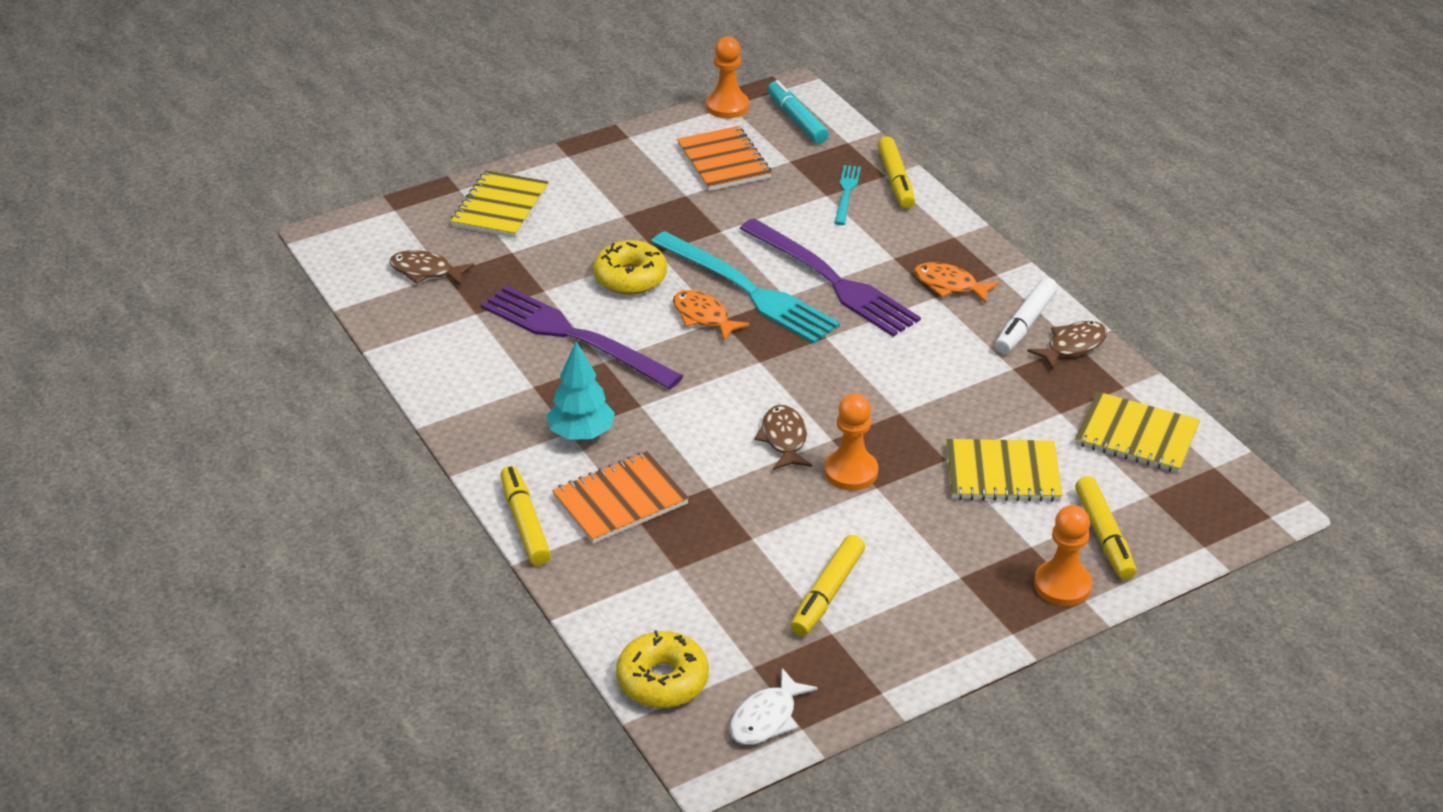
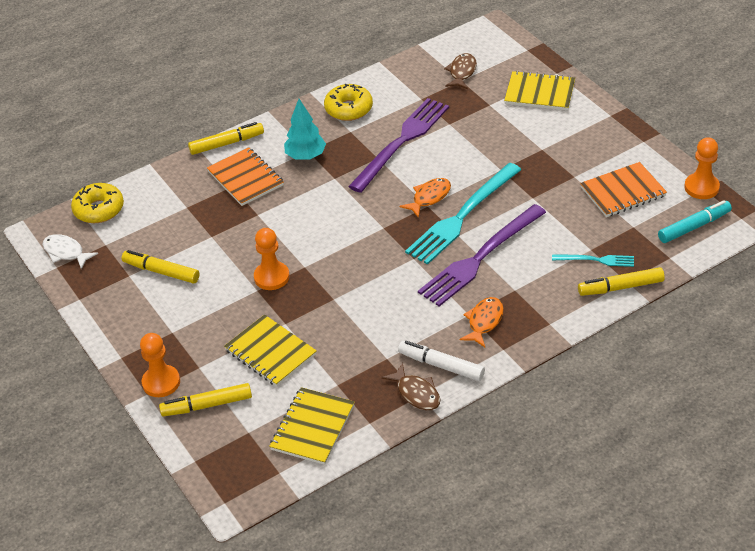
camera: 90 degrees right, 5 degrees up
(630, 277) = (468, 160): yellow donut -> yellow donut (348, 109)
(784, 439) = (303, 244): brown fish -> none
(1002, 473) = (270, 352): yellow notebook -> yellow notebook turned 45 degrees counterclockwise

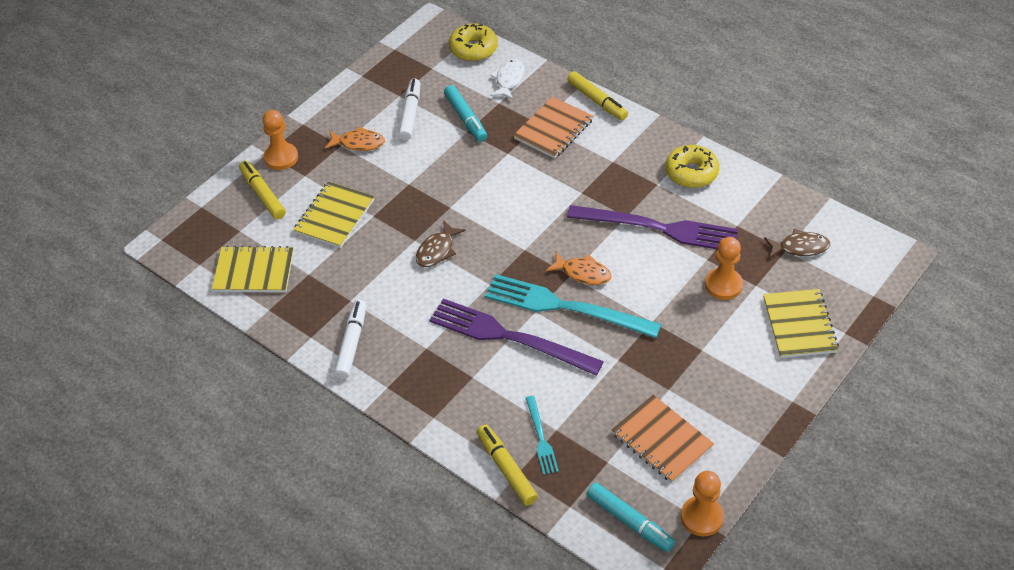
camera: 70 degrees right, 5 degrees up
(66, 252) = (413, 48): white fish -> white fish (509, 80)
(161, 272) = (410, 114): yellow marker -> white marker
(193, 233) = (465, 118): none -> turquoise marker
(271, 277) = (428, 188): orange pawn -> orange pawn (723, 285)
(305, 156) = (604, 162): turquoise tree -> none
(416, 393) = (312, 334): brown fish -> brown fish (437, 250)
(484, 322) = (419, 362): orange fish -> orange fish (358, 143)

